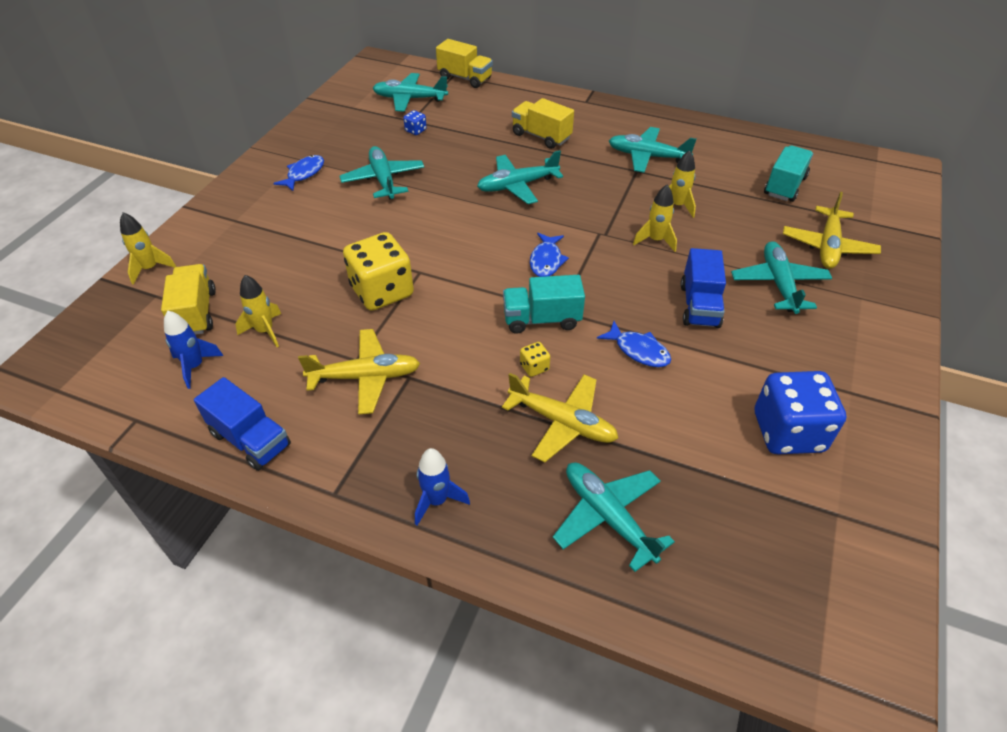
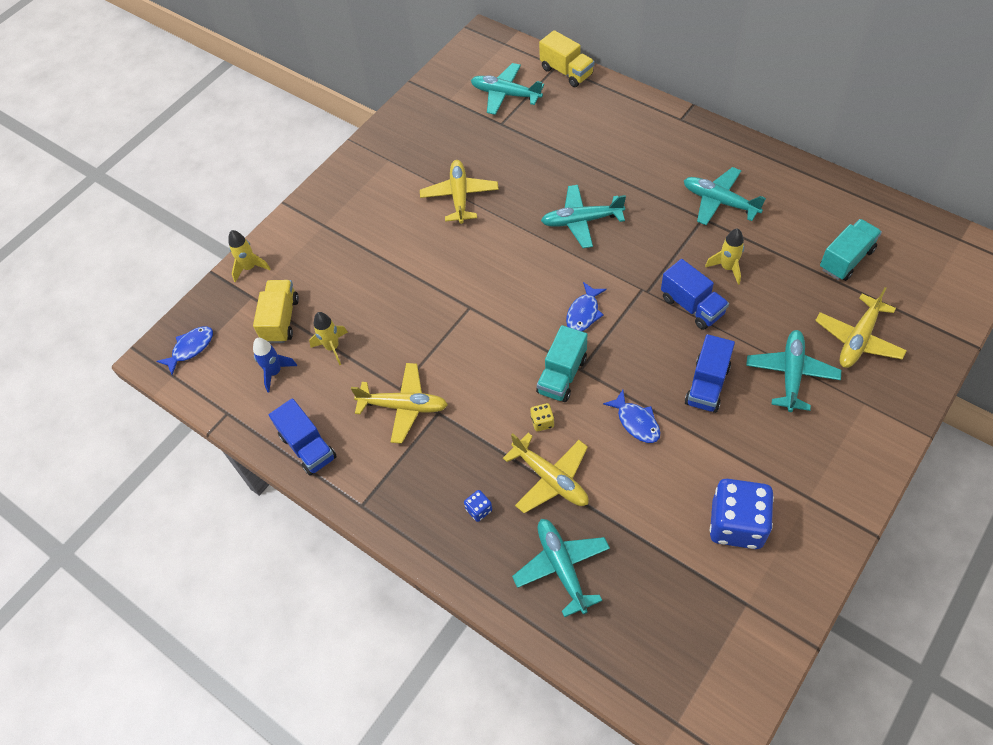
camera: 20 degrees right, 10 degrees up
(304, 174) = (390, 179): blue fish -> blue fish (191, 348)
(382, 291) = (433, 323): yellow dice -> none
(383, 180) = (459, 196): turquoise plane -> yellow plane
(415, 130) = (502, 137): blue dice -> blue dice (479, 510)
(437, 500) = (436, 527): blue rocket -> none
(541, 136) = (621, 161): yellow truck -> none
(541, 319) = (562, 375): turquoise truck -> turquoise truck turned 75 degrees counterclockwise
(655, 240) = (692, 306): yellow rocket -> blue truck

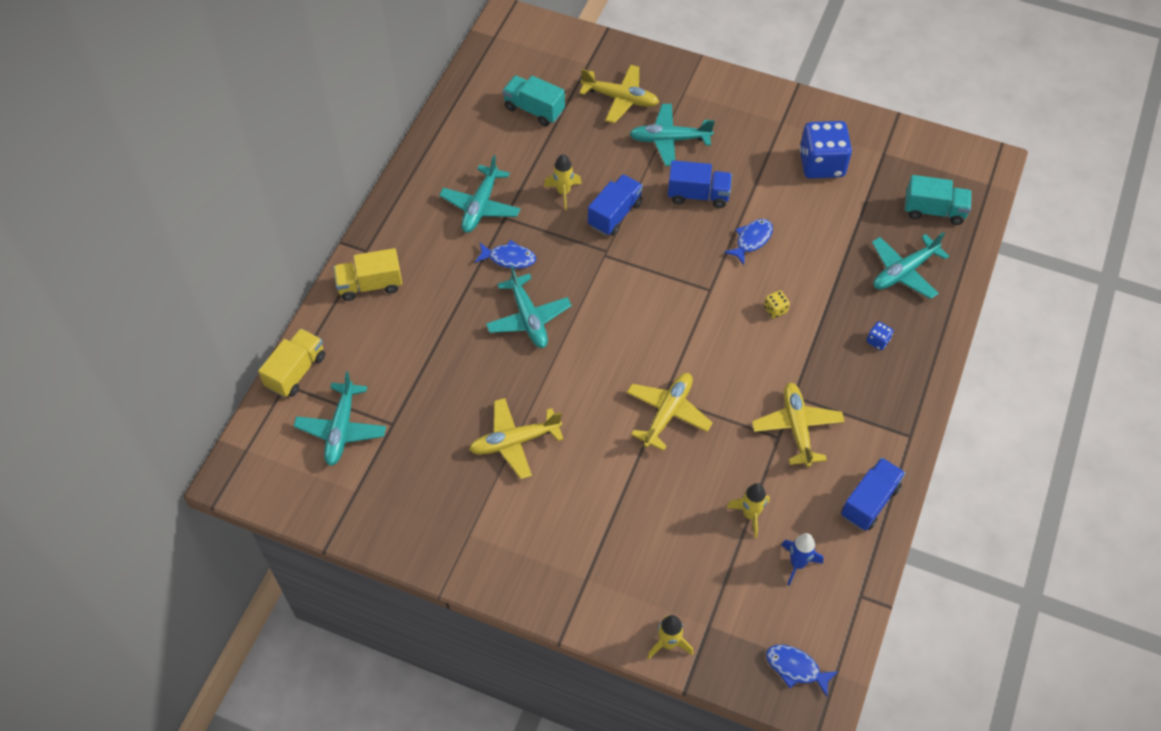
camera: 110 degrees left, 0 degrees up
(281, 320) = (730, 581): yellow truck -> yellow truck (370, 285)
(550, 479) = (828, 293): yellow plane -> yellow plane (667, 413)
(562, 375) = (721, 303): turquoise truck -> turquoise truck (934, 211)
(584, 313) = (645, 297): blue fish -> blue fish (509, 258)

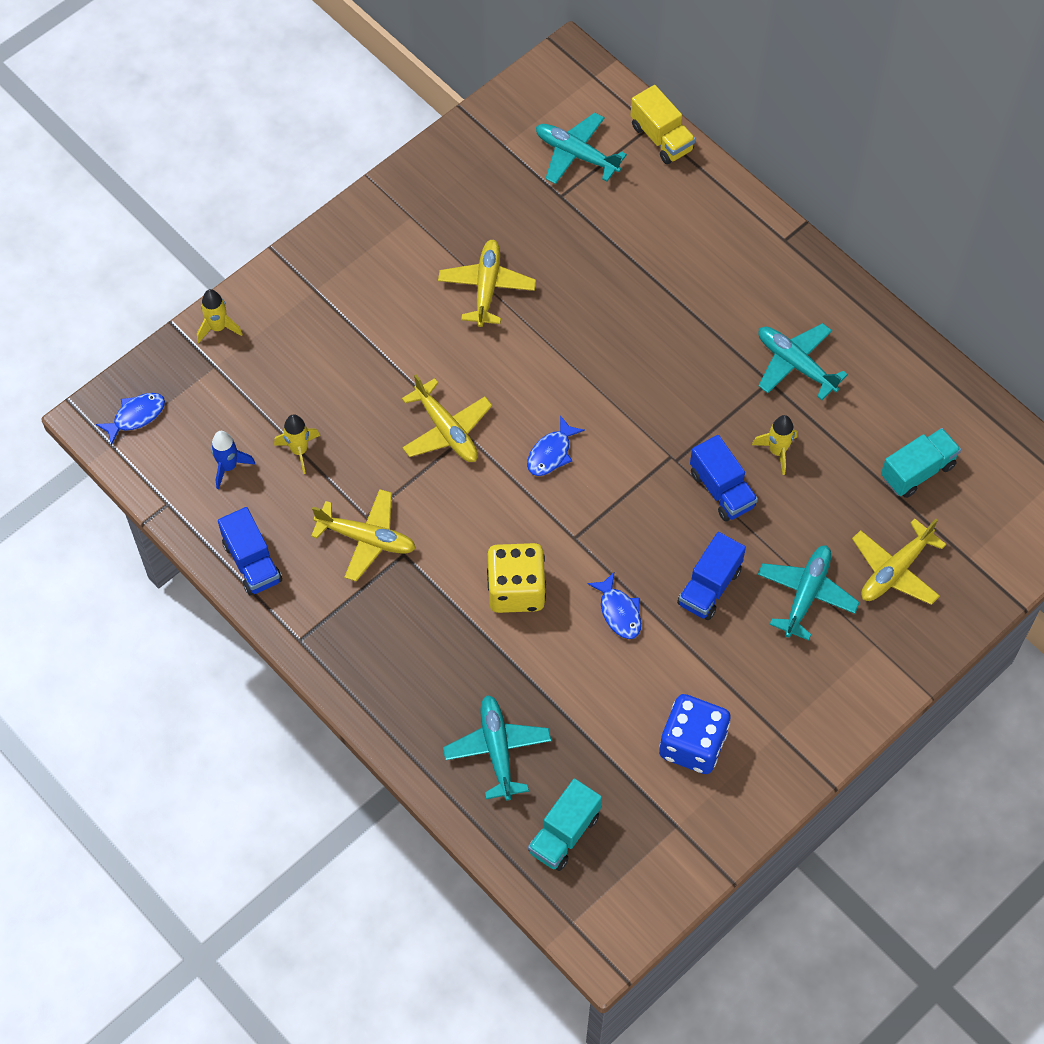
camera: 115 degrees right, 5 degrees up
(370, 285) = (737, 230): yellow truck -> none
(509, 258) = (711, 364): blue fish -> blue fish (551, 453)
(528, 318) = (624, 353): turquoise plane -> none
(775, 309) = (516, 590): yellow dice -> yellow dice, size x2.41
(877, 341) = (424, 671): blue dice -> none

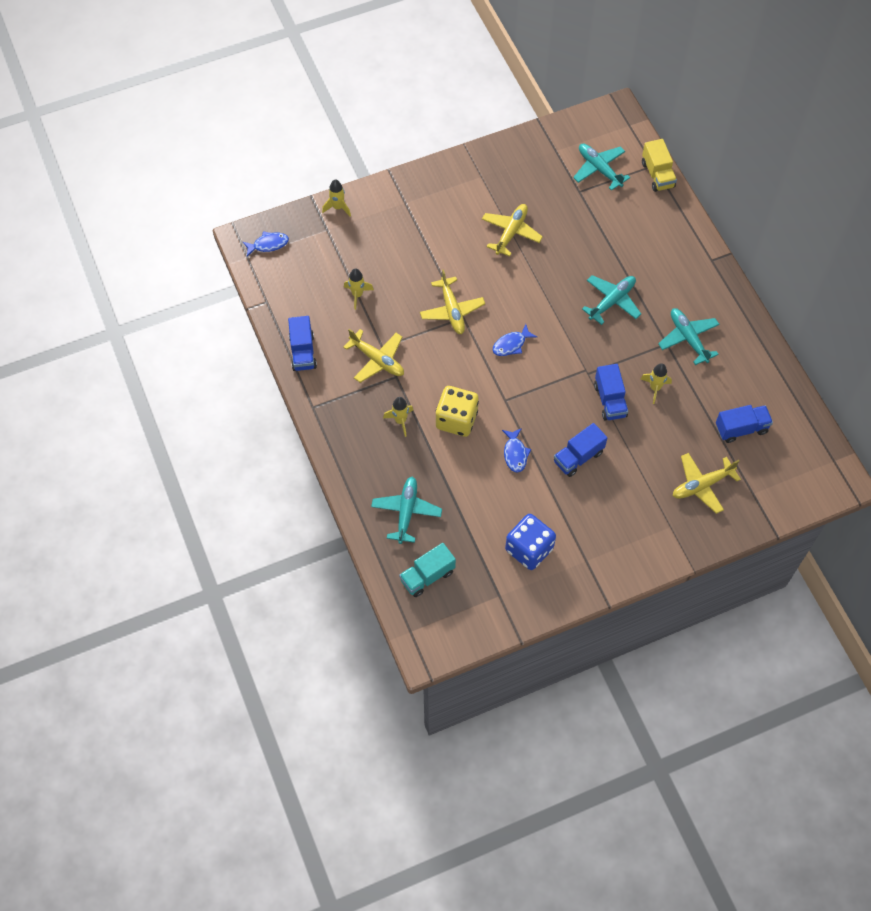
camera: 20 degrees right, 0 degrees up
(228, 466) = (311, 291): blue rocket -> none
(436, 618) = (400, 421): none -> yellow rocket
(806, 594) = (638, 481): turquoise plane -> turquoise plane (612, 301)
(917, 471) = (741, 428): turquoise truck -> blue truck

